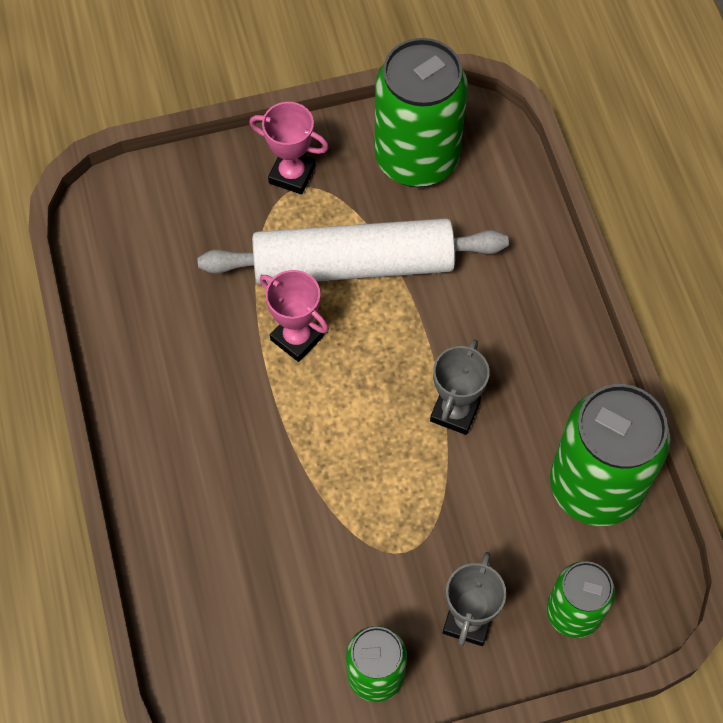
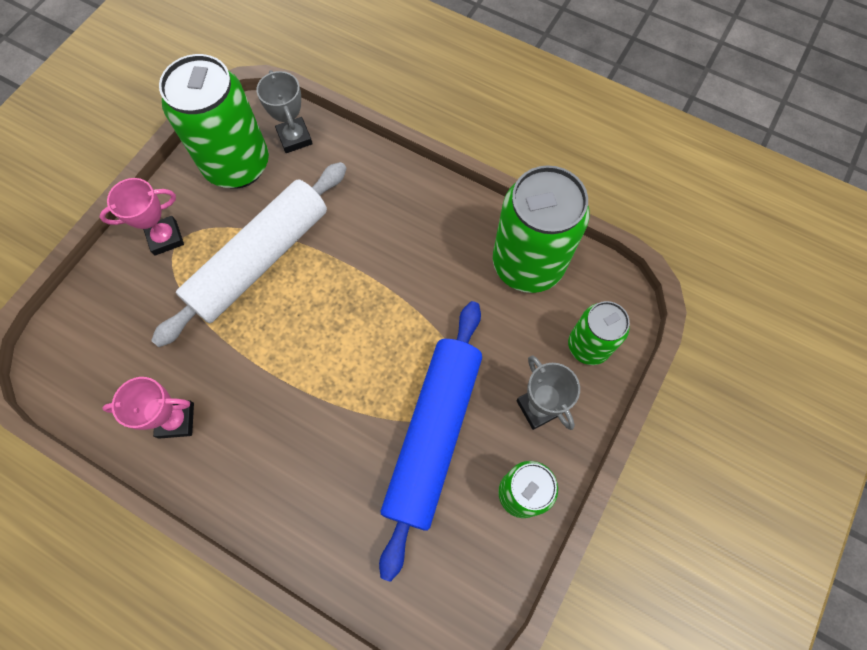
camera: 45 degrees left, 5 degrees up
(297, 338) = (268, 334): pink trophy -> pink trophy (176, 420)
(351, 554) = (434, 435): none -> blue rolling pin
(455, 411) = (408, 293): grey trophy -> grey trophy (294, 138)

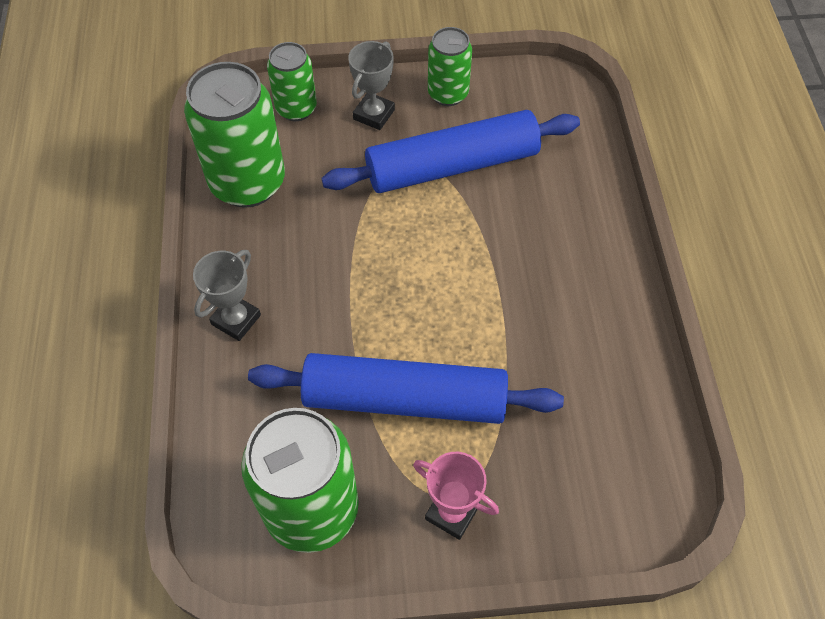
camera: 125 degrees left, 10 degrees down
(176, 420) = (604, 352): pink trophy -> none
(260, 260) = (405, 398): white rolling pin -> blue rolling pin
(294, 138) = (235, 474): grey trophy -> grey trophy (236, 320)

